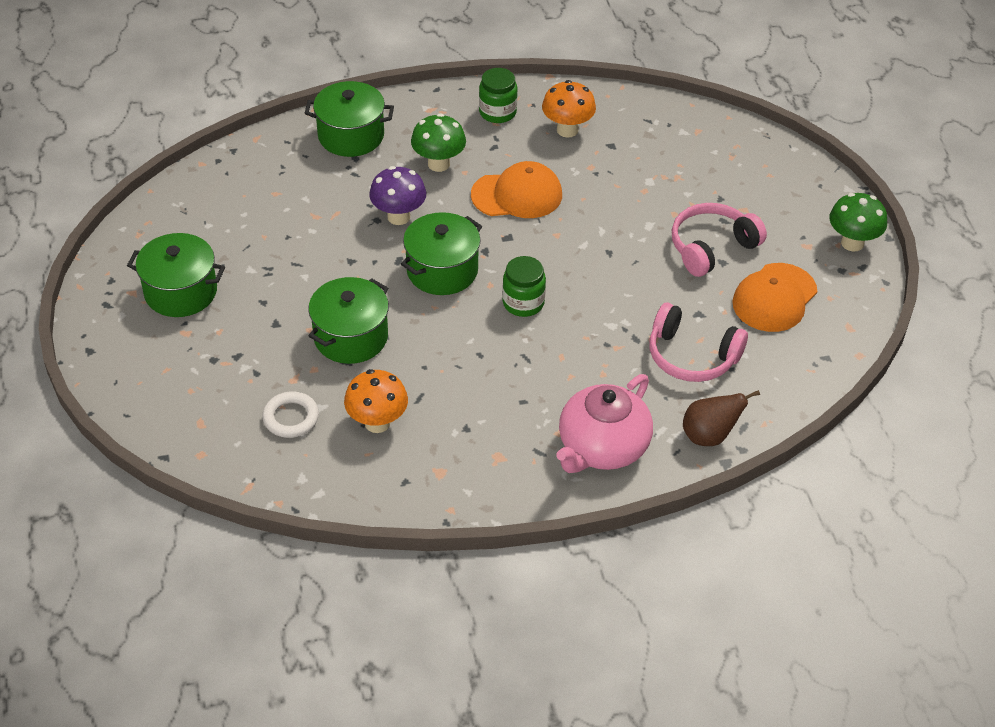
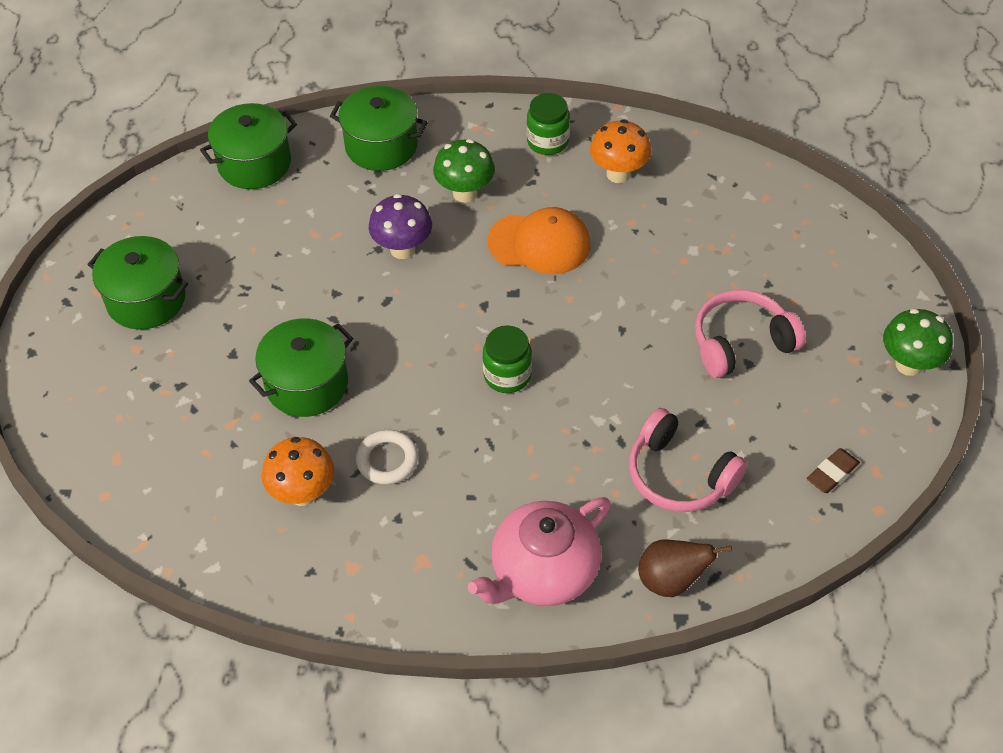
camera: 15 degrees right, 5 degrees up
(291, 418) = (212, 470): white ring -> white ring (387, 460)
(442, 270) = (430, 321): green pot -> green pot (254, 164)
(774, 298) = (797, 418): orange cap -> none
(815, 334) = (832, 473): none -> brown eraser

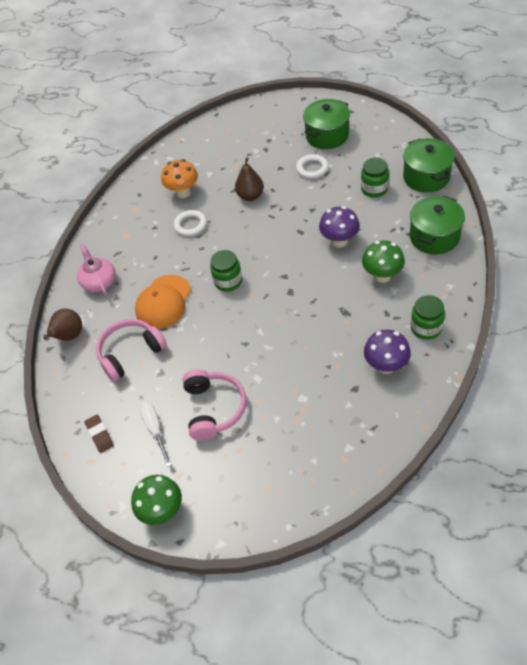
camera: 110 degrees right, 0 degrees up
(235, 308) = (312, 169): none -> white ring
(284, 221) = (374, 189): none -> green jar
(307, 384) = (250, 196): green pot -> brown pear
(539, 243) = (328, 310): orange cap -> orange cap (163, 302)
(543, 572) = (99, 282): pink teapot -> pink teapot, size x0.66
(618, 174) = (386, 366): orange mushroom -> purple mushroom
(798, 404) = (155, 430): none -> white screwdriver

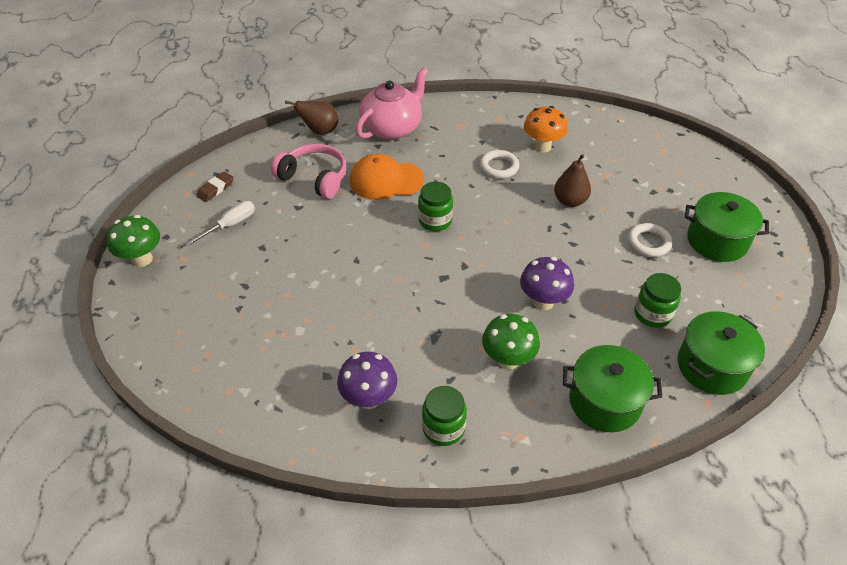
camera: 60 degrees right, 5 degrees down
(99, 282) = (392, 128): pink teapot -> pink teapot, size x1.53
(214, 408) = (266, 260): pink headphones -> none

